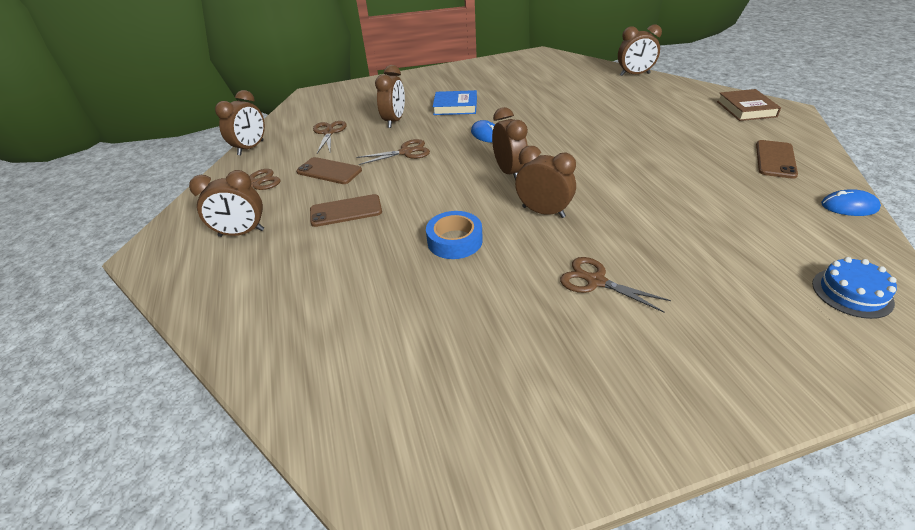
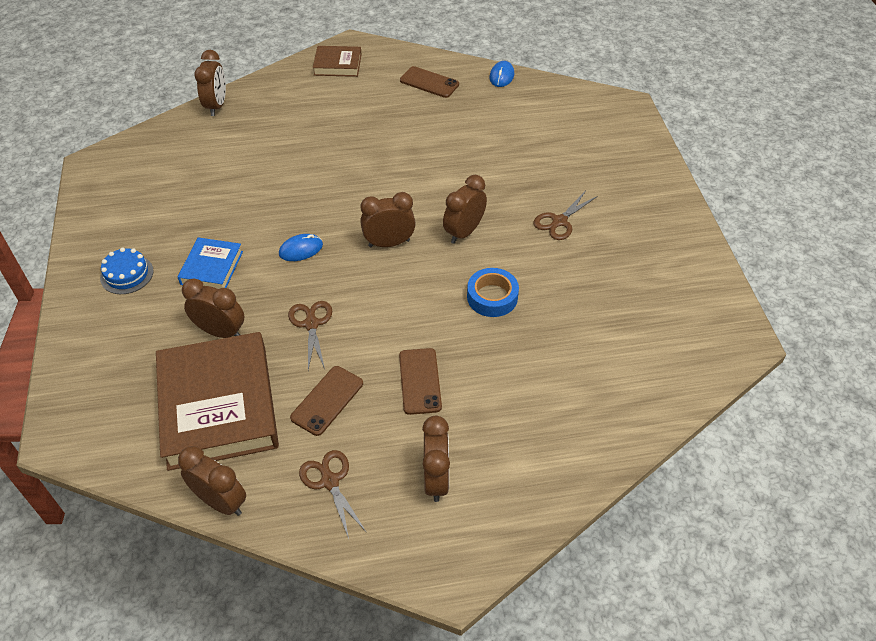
camera: 85 degrees left, 10 degrees up
(329, 133) = (219, 405): brown scissors -> brown book
(852, 293) = (587, 113): blue cake -> blue cake (127, 274)

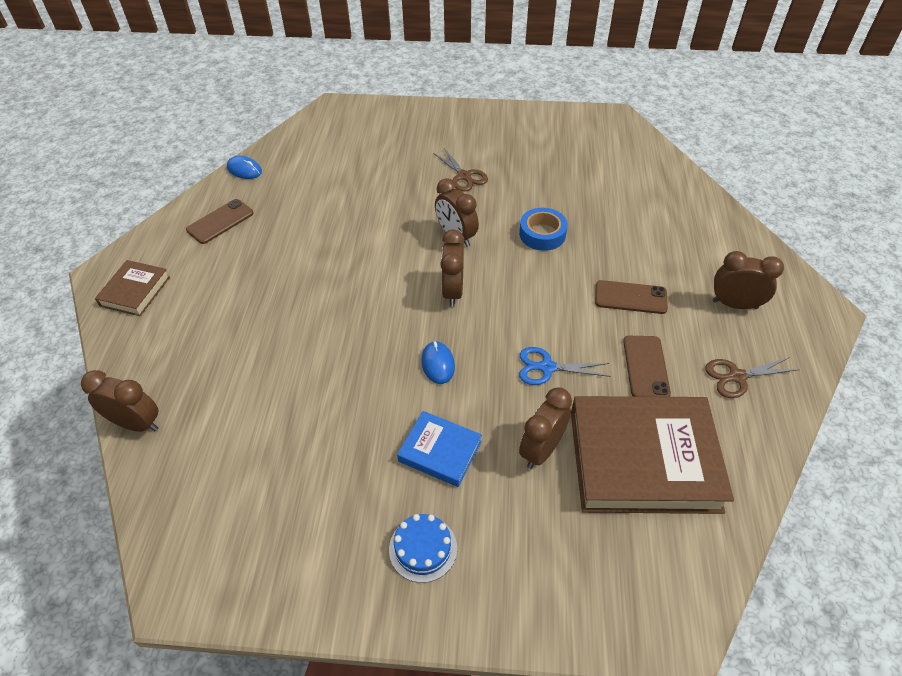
camera: 75 degrees left, 0 degrees up
(221, 502) = (761, 466): brown clock -> none
(311, 324) = (547, 367): brown scissors -> blue scissors
(327, 400) = (645, 367): brown phone -> brown phone turned 45 degrees clockwise

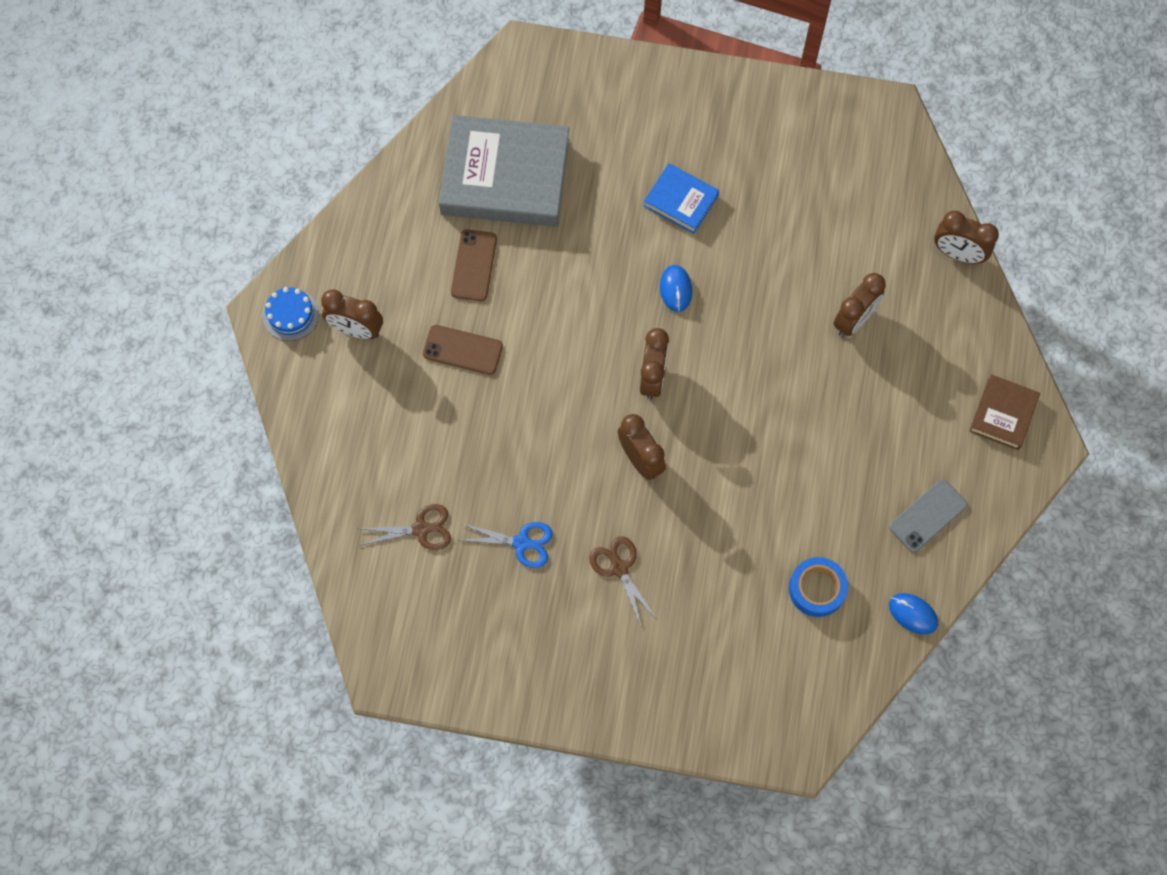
camera: 175 degrees left, 20 degrees up
(220, 221) = (927, 516): brown phone -> grey phone
(423, 548) = (700, 124): blue cake -> blue cake (291, 315)
(541, 450) = (591, 194): brown clock -> brown clock (854, 320)
(542, 234) = (538, 453): blue tape -> blue tape (817, 589)
(547, 367) = (569, 274): blue scissors -> blue scissors (521, 543)
(643, 459) = (505, 177): brown book -> grey book
(737, 376) = (390, 246): brown scissors -> brown scissors (421, 529)

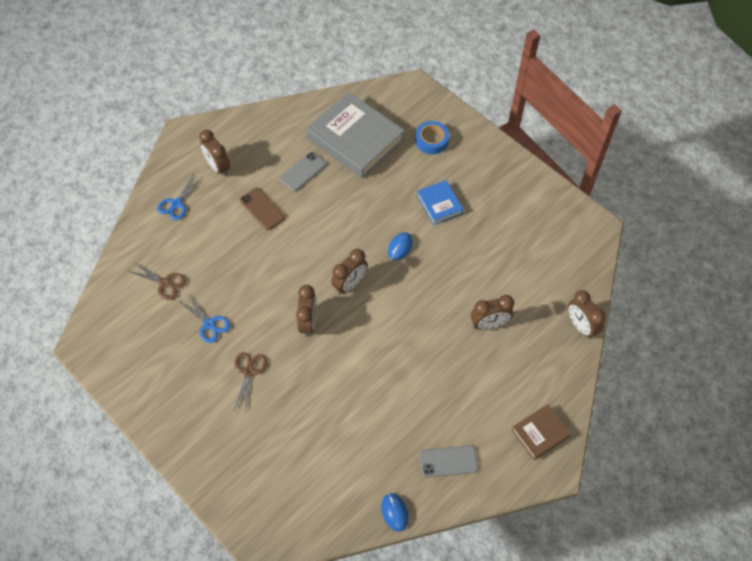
camera: 35 degrees right, 10 degrees down
(291, 315) = (193, 141): blue cake -> none
(344, 415) = (177, 204): none -> blue scissors
(474, 265) = (303, 172): brown phone -> grey phone
(817, 589) = (349, 458): blue tape -> blue tape (431, 140)

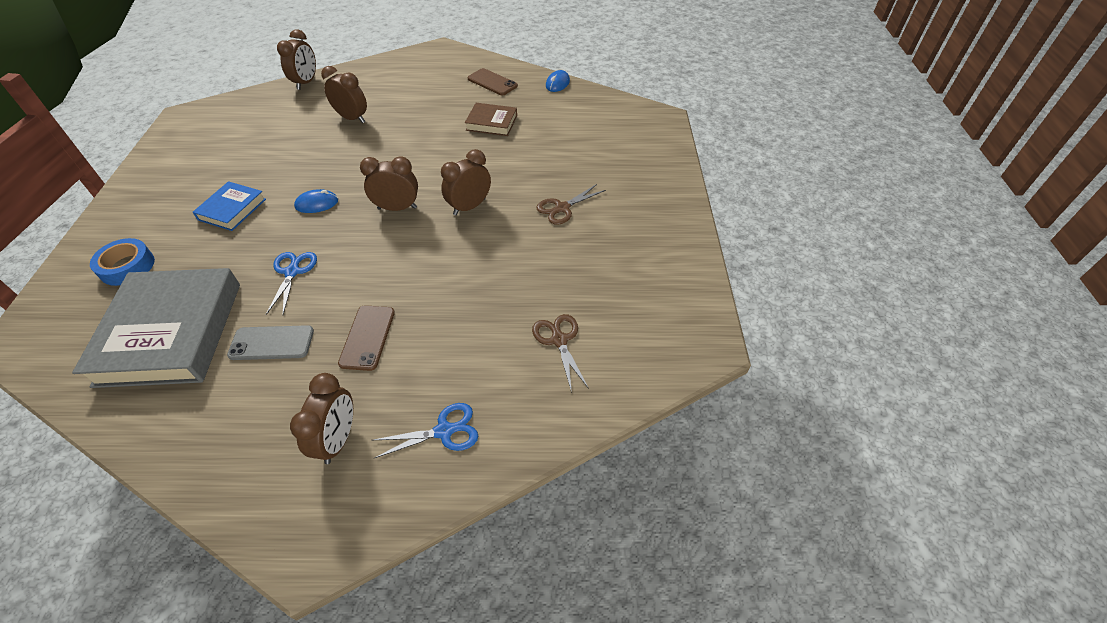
camera: 135 degrees left, 10 degrees down
(209, 324) = (555, 267): blue scissors -> blue scissors (292, 272)
(448, 461) = (492, 82): grey phone -> brown phone
(540, 433) = (421, 62): brown book -> brown book (492, 123)

